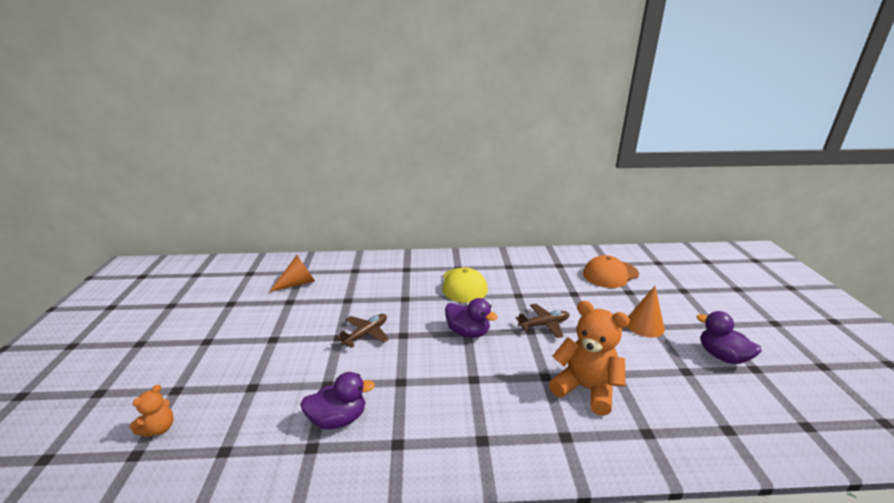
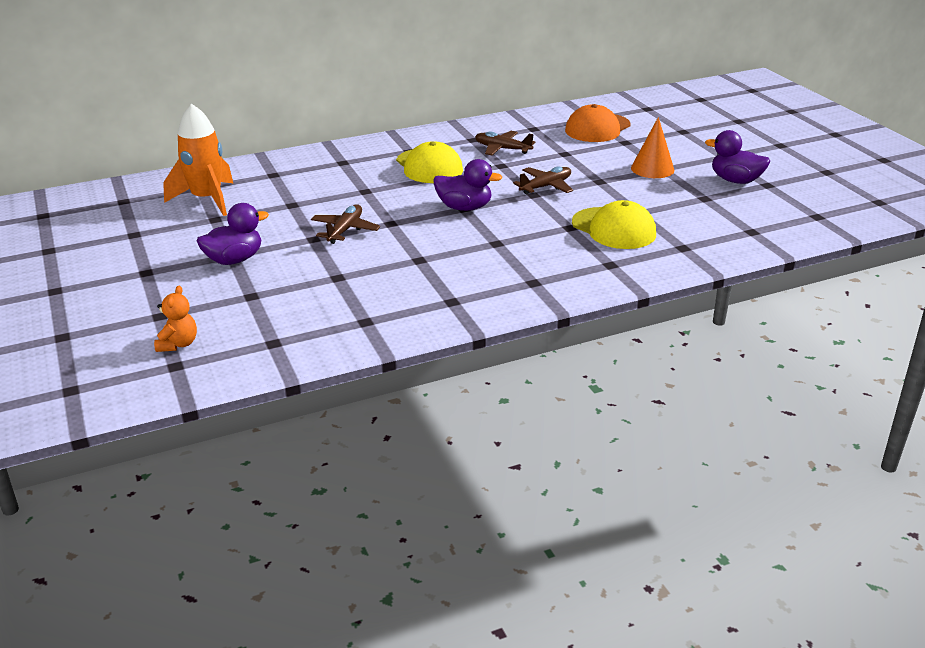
camera: 20 degrees left, 5 degrees up
(298, 283) = (207, 200): orange cone -> orange rocket
(338, 419) = (375, 298): purple duck -> purple duck (234, 260)
(526, 280) = (502, 149): none -> brown plane
(585, 389) = (614, 228): orange teddy bear -> yellow cap

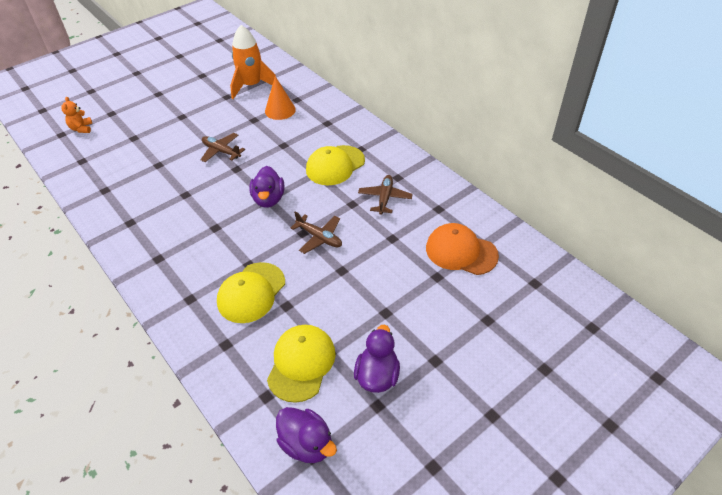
camera: 75 degrees right, 15 degrees up
(178, 344) = (81, 128): orange teddy bear -> orange teddy bear turned 90 degrees clockwise
(234, 260) = (175, 119): purple duck -> purple duck (307, 444)
(345, 230) = (221, 151): brown plane -> brown plane turned 150 degrees counterclockwise
(652, 169) = (381, 305): orange cone -> orange cone (280, 110)
(715, 211) = (301, 363): none -> yellow cap

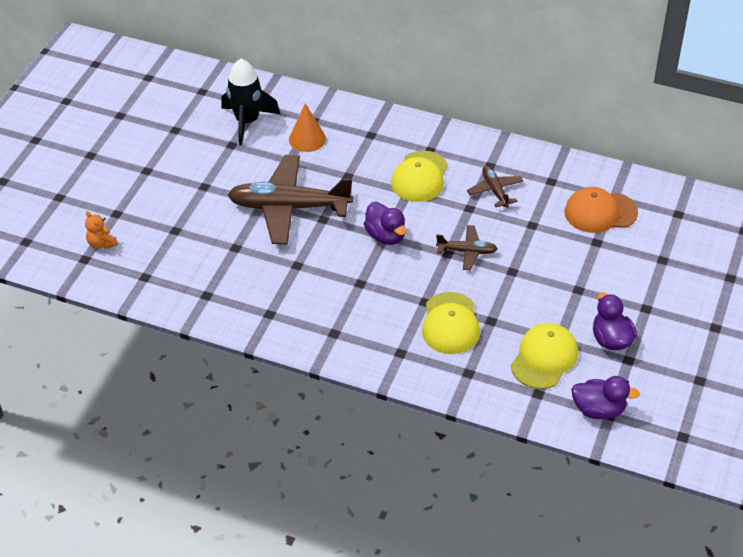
camera: 30 degrees left, 0 degrees up
(221, 151) = (289, 207): brown plane -> brown plane, size x2.10
(252, 86) = (247, 121): orange rocket -> black rocket
(301, 363) = (544, 358): yellow cap -> yellow cap turned 45 degrees clockwise

